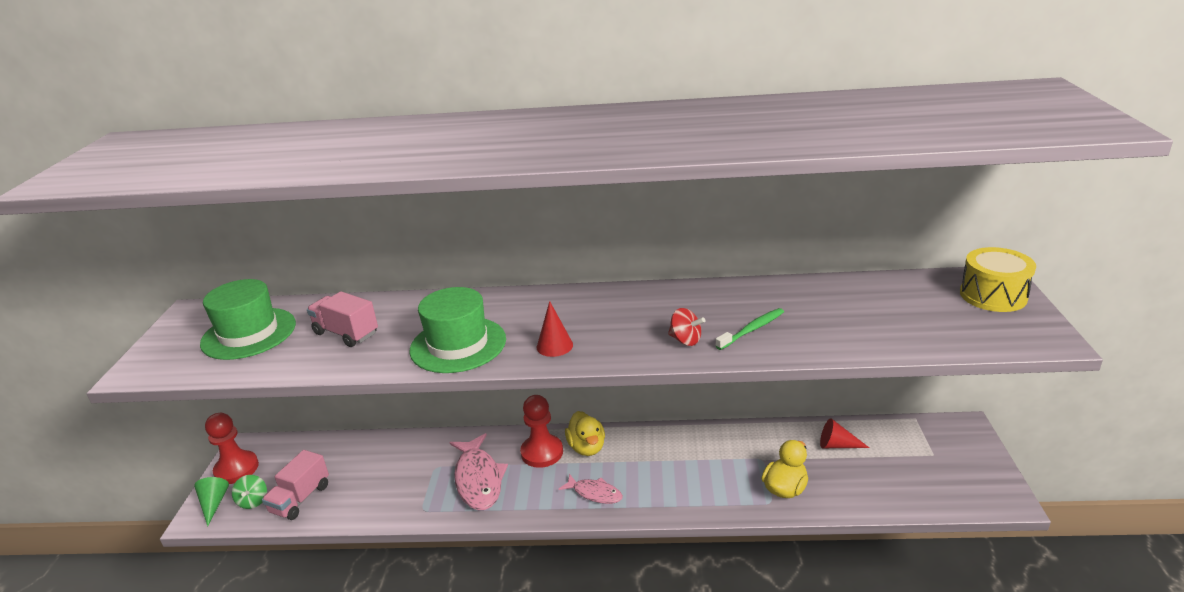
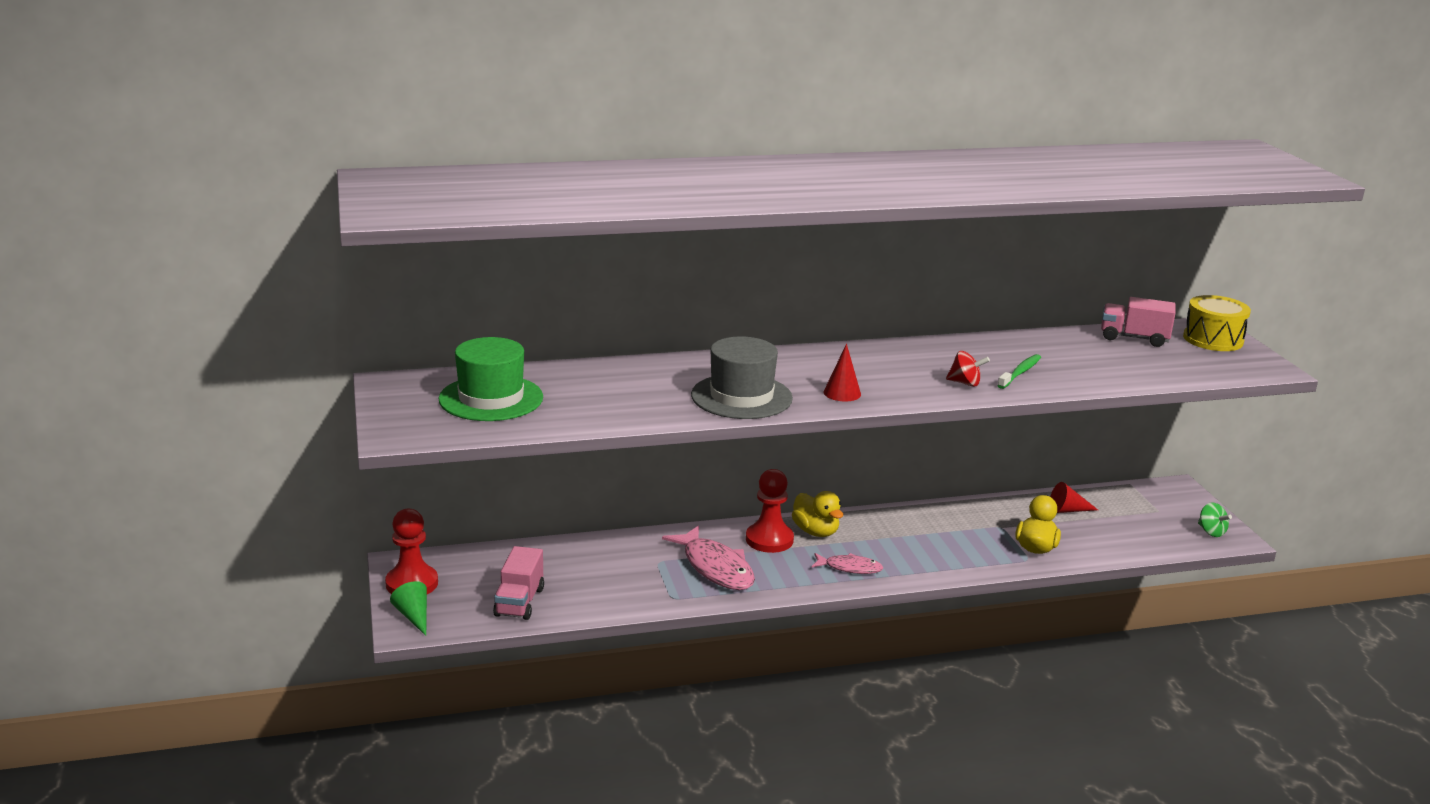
camera: 20 degrees left, 5 degrees down
(253, 501) = (462, 609): green spinning top -> green spinning top (1211, 532)
(346, 333) = (607, 393): pink truck -> pink truck (1134, 338)
(458, 345) = (741, 397): green hat -> grey hat

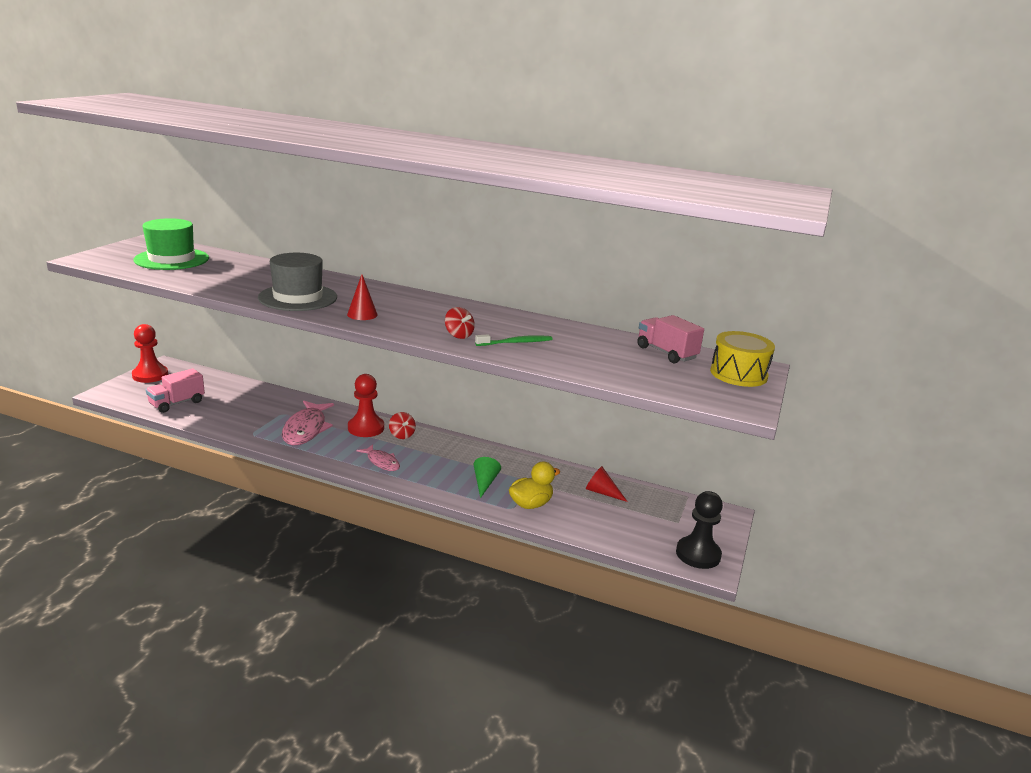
camera: 35 degrees right, 0 degrees up
(413, 616) = (120, 389): green cone -> green cone (484, 482)
(815, 532) = (402, 435): yellow duck -> red spinning top
(1211, 532) = (698, 554): green spinning top -> black pawn

